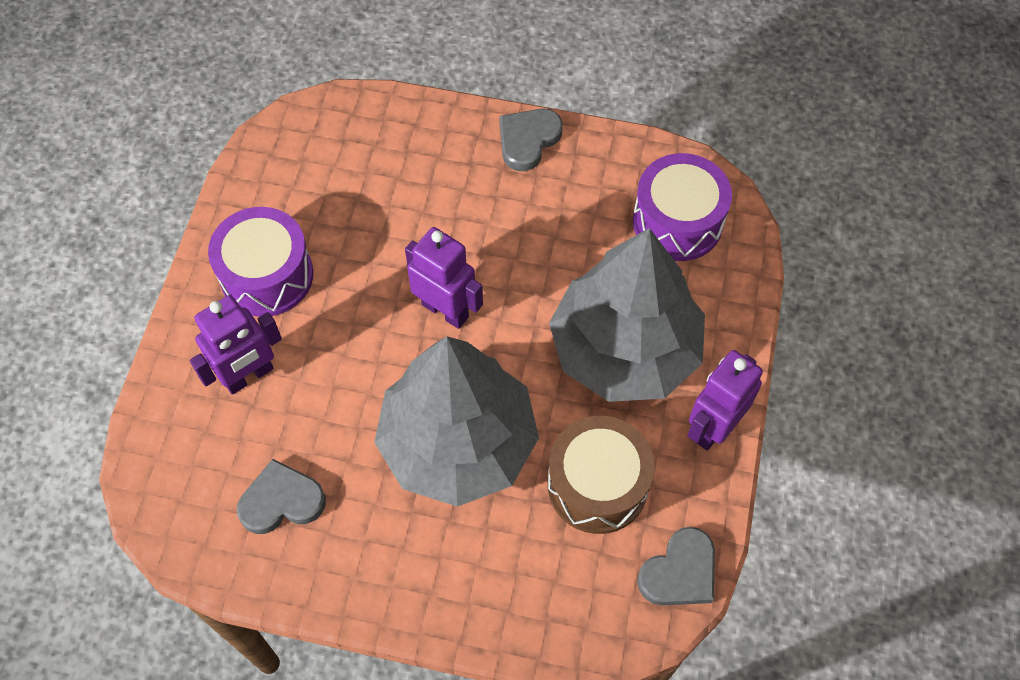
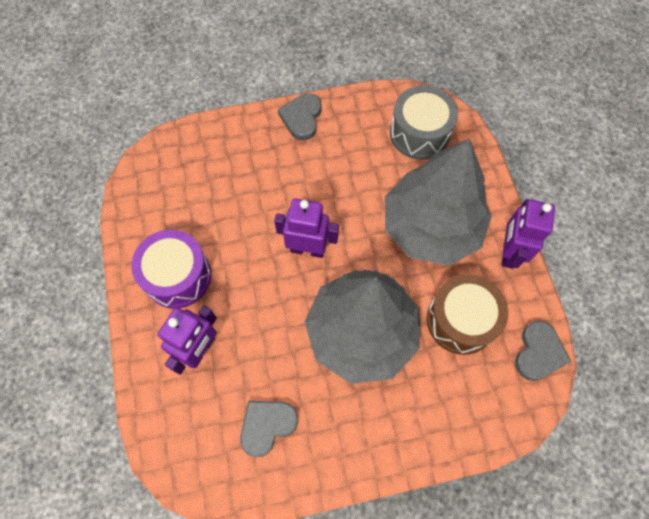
camera: 25 degrees left, 5 degrees up
(677, 222) = (419, 133): purple drum -> grey drum

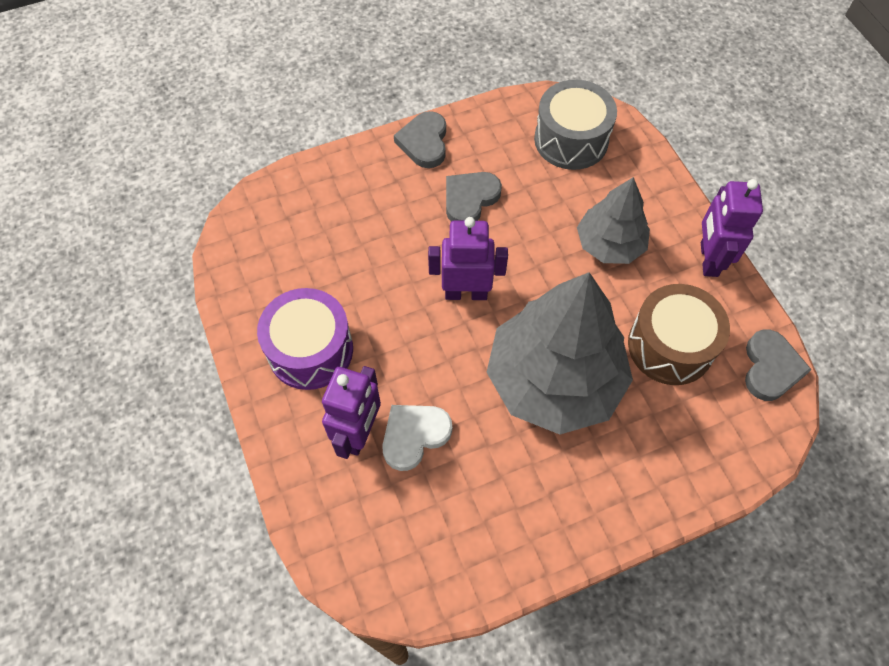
camera: 10 degrees left, 5 degrees down
(242, 359) = (414, 436): none -> white heart
(267, 425) = (463, 509): grey heart -> grey heart (470, 199)
(431, 227) = (609, 244): grey tree -> grey tree, size x0.56

